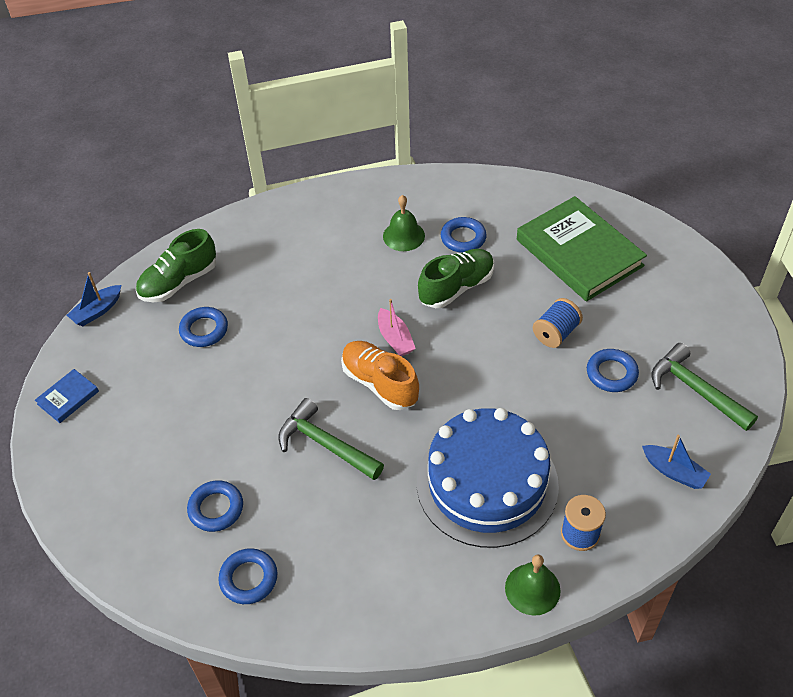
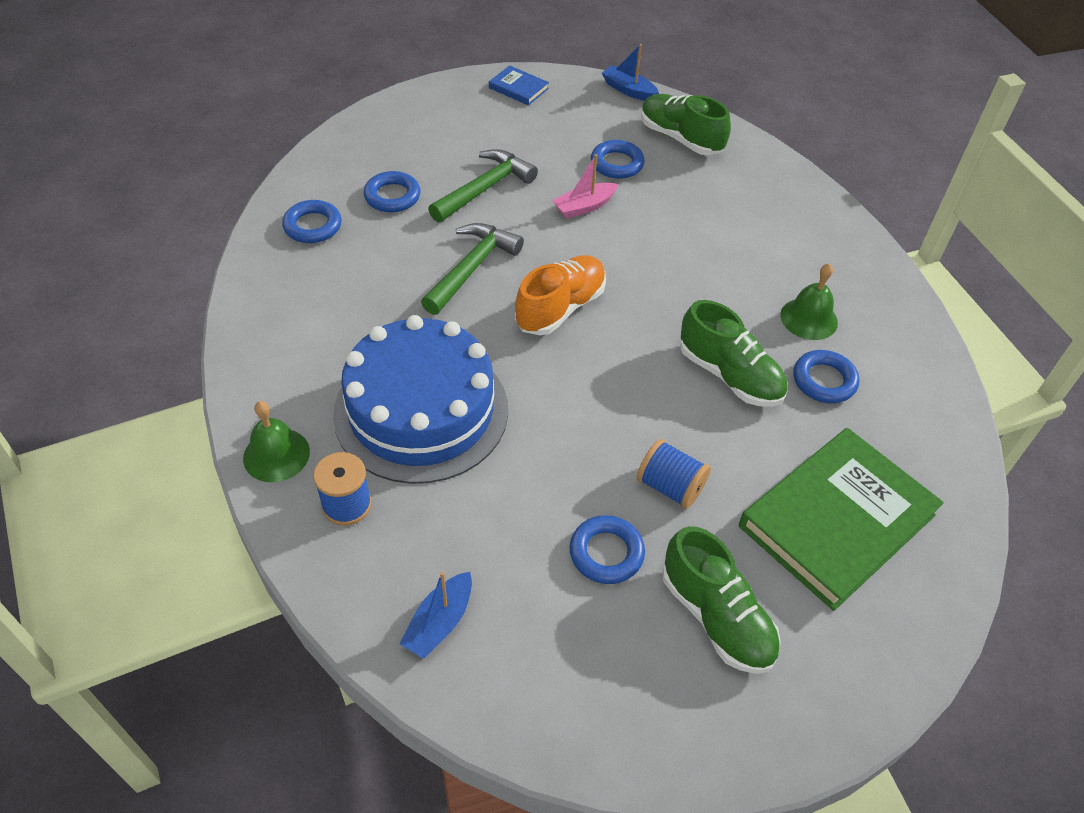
camera: 80 degrees right, 0 degrees up
(395, 339) = (631, 318): pink boat -> pink boat (584, 207)
(654, 322) = (716, 617): none -> green shoe
(696, 389) = (589, 666): green hammer -> green hammer (485, 189)

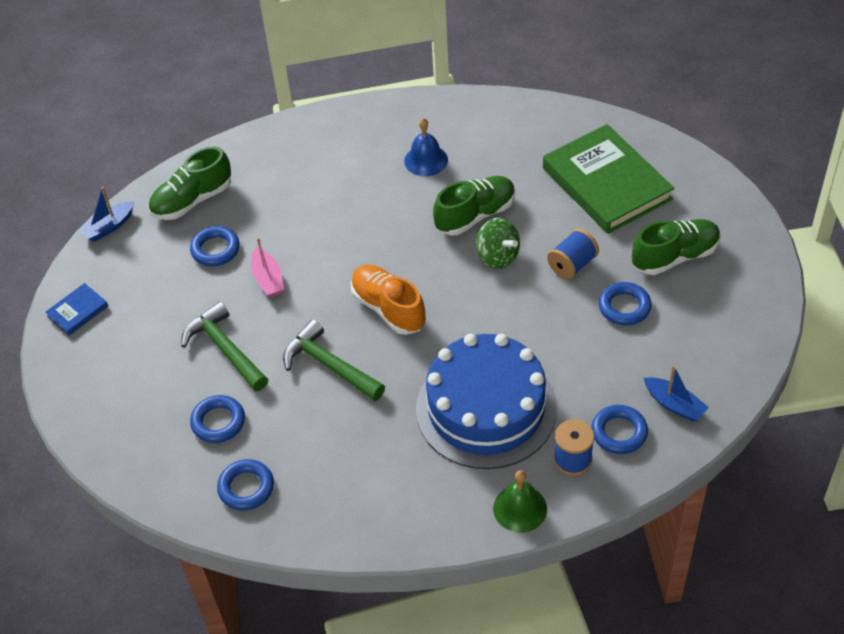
camera: 75 degrees left, 0 degrees up
(665, 404) = (497, 256): none -> green spinning top
(809, 318) = (426, 160): green bell -> blue bell
(824, 381) = (487, 164): blue ring -> blue ring (619, 432)

